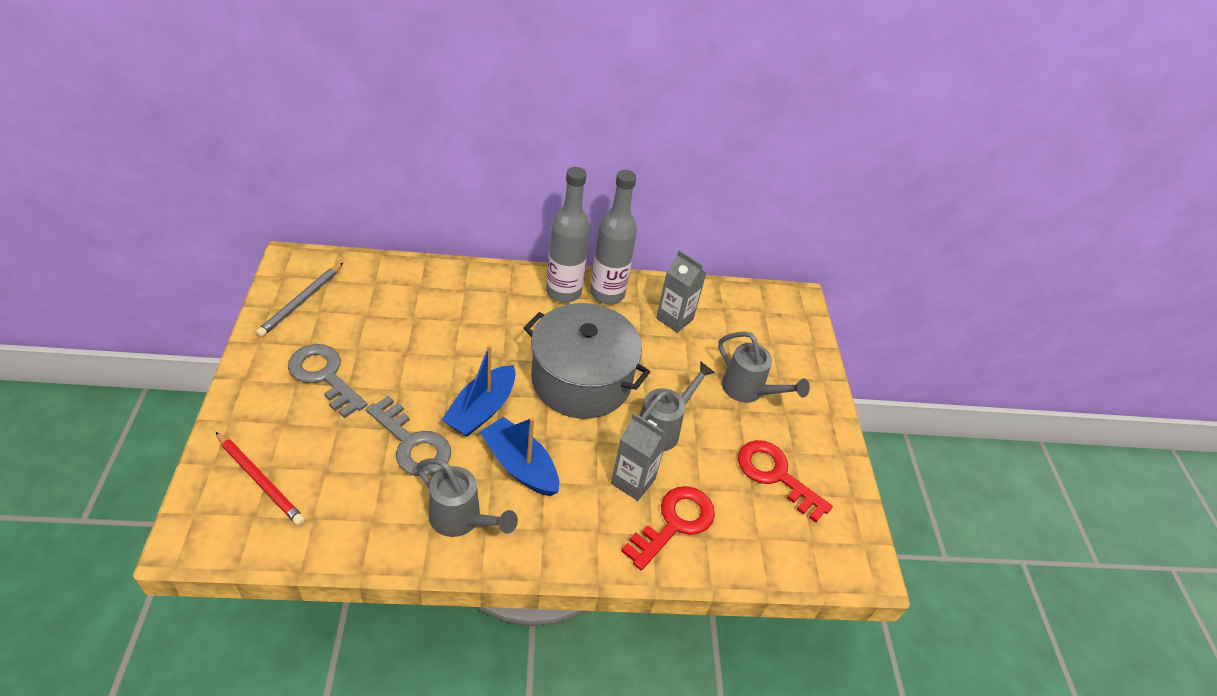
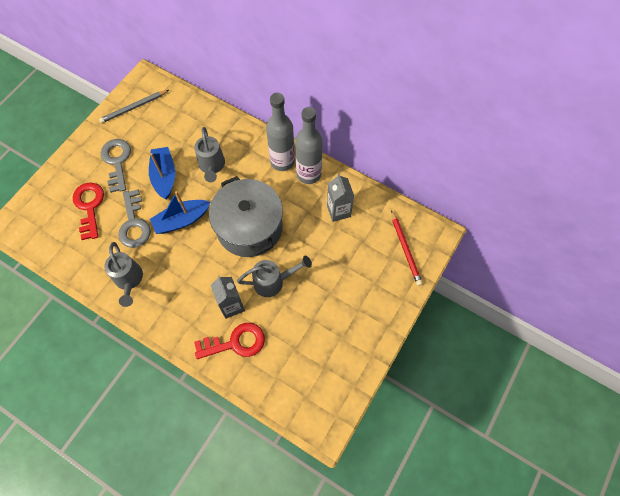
camera: 40 degrees right, 20 degrees up
(260, 480) = (53, 209): red pencil -> red pencil (405, 249)
(520, 465) = (178, 264): blue boat -> blue boat (164, 176)
(748, 391) = (346, 284): grey watering can -> grey watering can (212, 167)
(775, 475) = (317, 346): red key -> red key (89, 206)

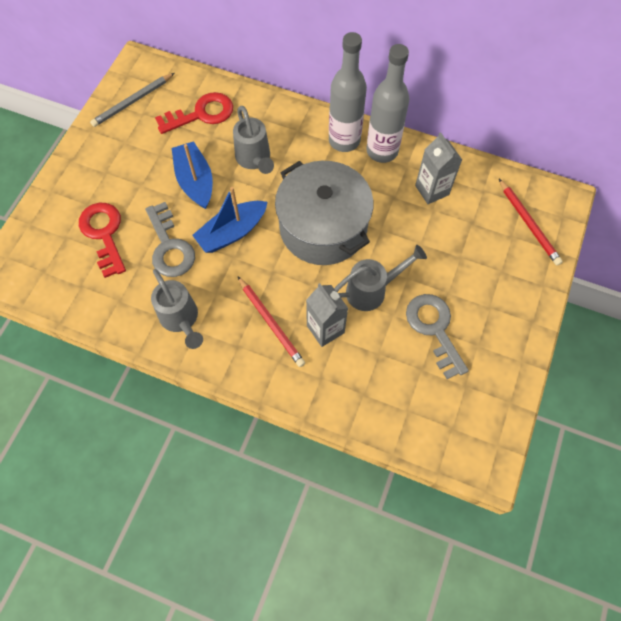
camera: 10 degrees left, 0 degrees up
(117, 161) = (127, 172): grey key -> grey key (434, 329)
(193, 294) = (271, 322): none -> red pencil
(235, 342) = (342, 374): red key -> red key (201, 114)

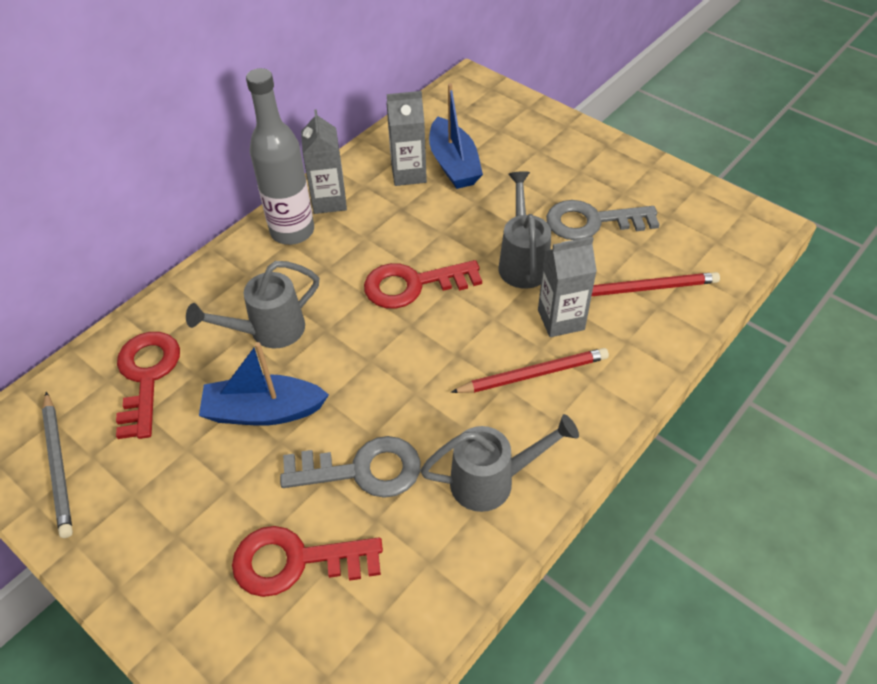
camera: 70 degrees left, 15 degrees down
(232, 232) = (374, 385): blue boat -> blue boat (454, 164)
(254, 160) = (268, 331): grey watering can -> grey watering can turned 150 degrees clockwise
(323, 227) = (413, 285): grey pot -> red key
(382, 151) = (329, 201): grey bottle -> grey carton
(528, 223) = (488, 113): red pencil -> red pencil (646, 288)

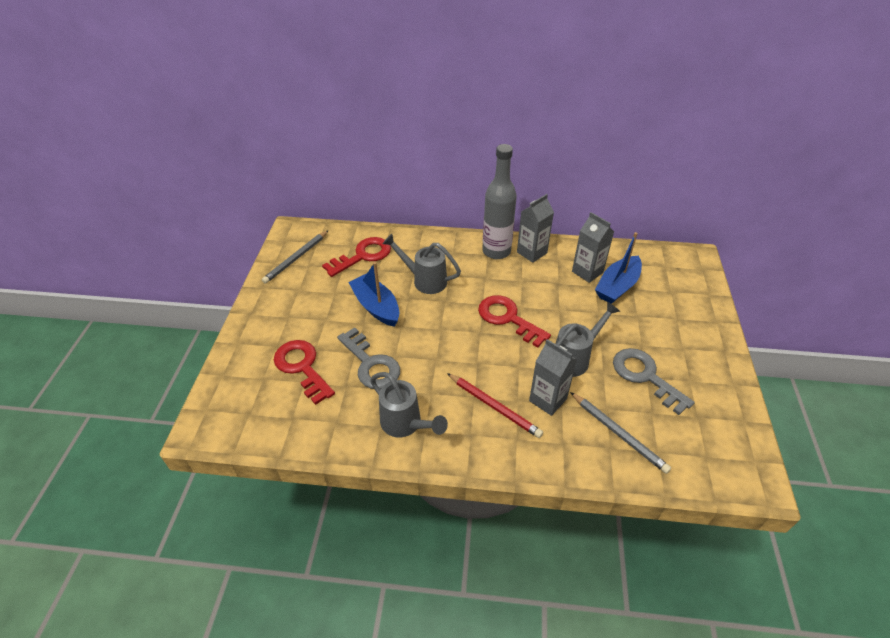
camera: 55 degrees right, 5 degrees down
(646, 288) = (618, 433): red pencil -> grey pencil

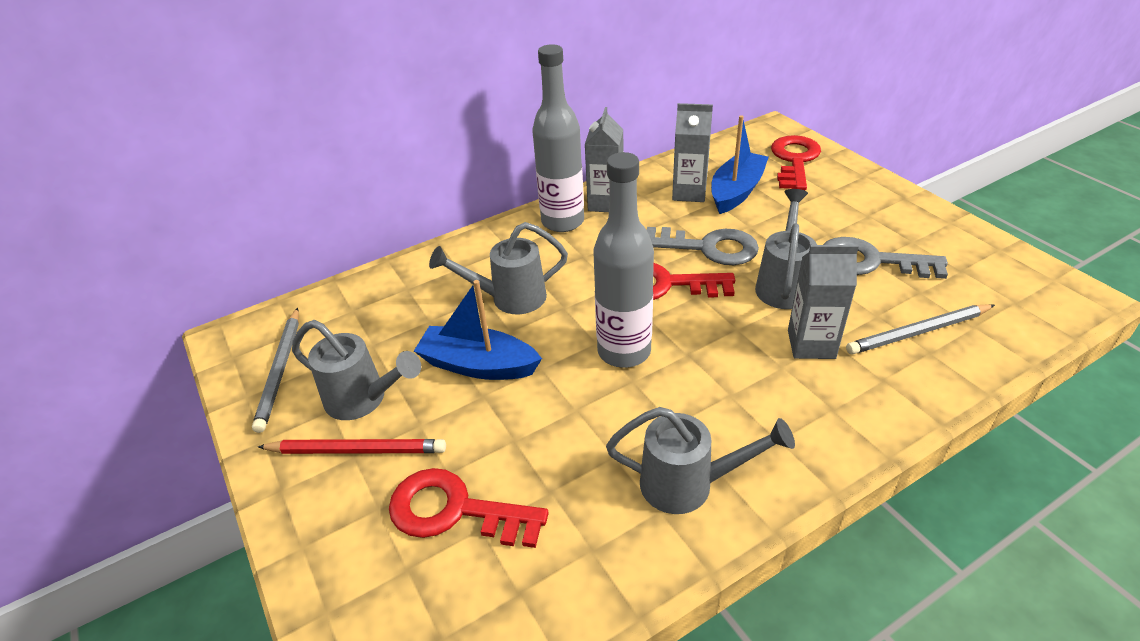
camera: 35 degrees left, 5 degrees down
(315, 293) = (364, 400): none -> grey watering can
(363, 256) = (386, 314): red key -> red key (794, 160)
(371, 364) = (554, 440): grey key -> grey key (708, 247)
(448, 342) = (624, 351): none -> grey bottle
(494, 406) = (765, 389): red pencil -> red pencil (356, 450)
(617, 286) = (736, 191): blue boat -> blue boat turned 150 degrees counterclockwise
(618, 433) = (918, 332): grey pencil -> grey pencil turned 150 degrees clockwise

